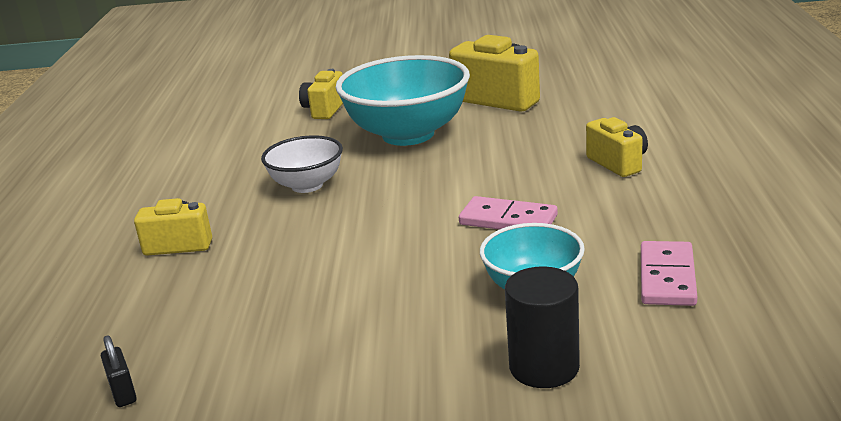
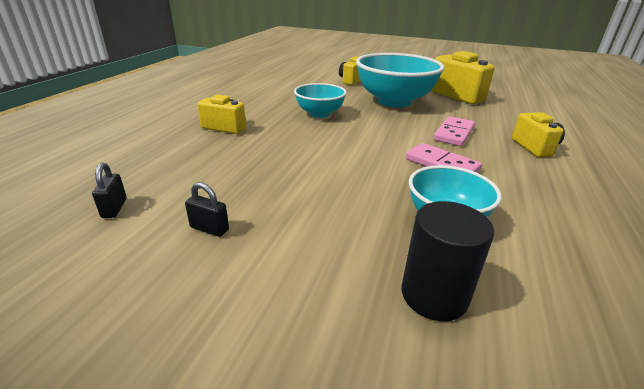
camera: 15 degrees right, 5 degrees up
(265, 378) = (209, 229): none -> black padlock
(307, 185) = (319, 114): white bowl -> turquoise bowl
(667, 277) = (568, 244): pink domino -> pink domino (454, 133)

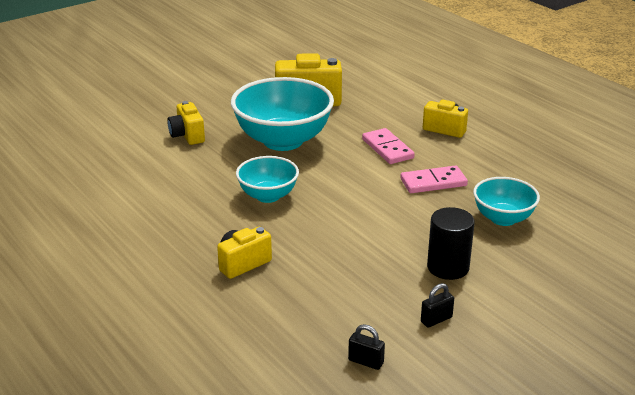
camera: 55 degrees left, 0 degrees up
(434, 295) = (565, 258): black cylinder -> black cylinder (448, 267)

